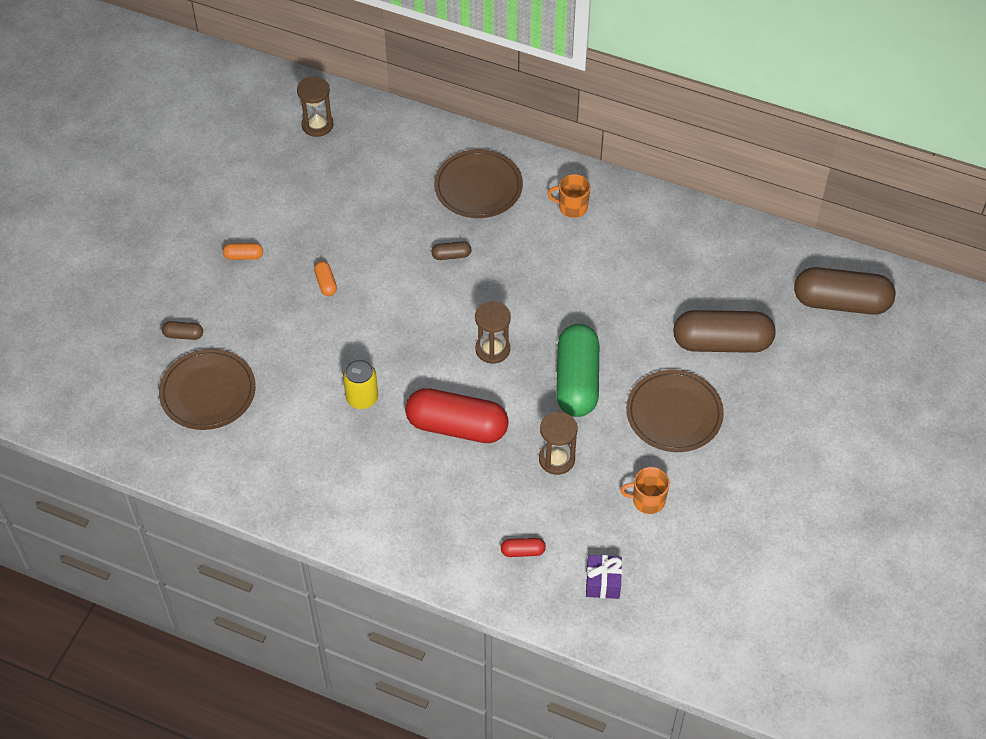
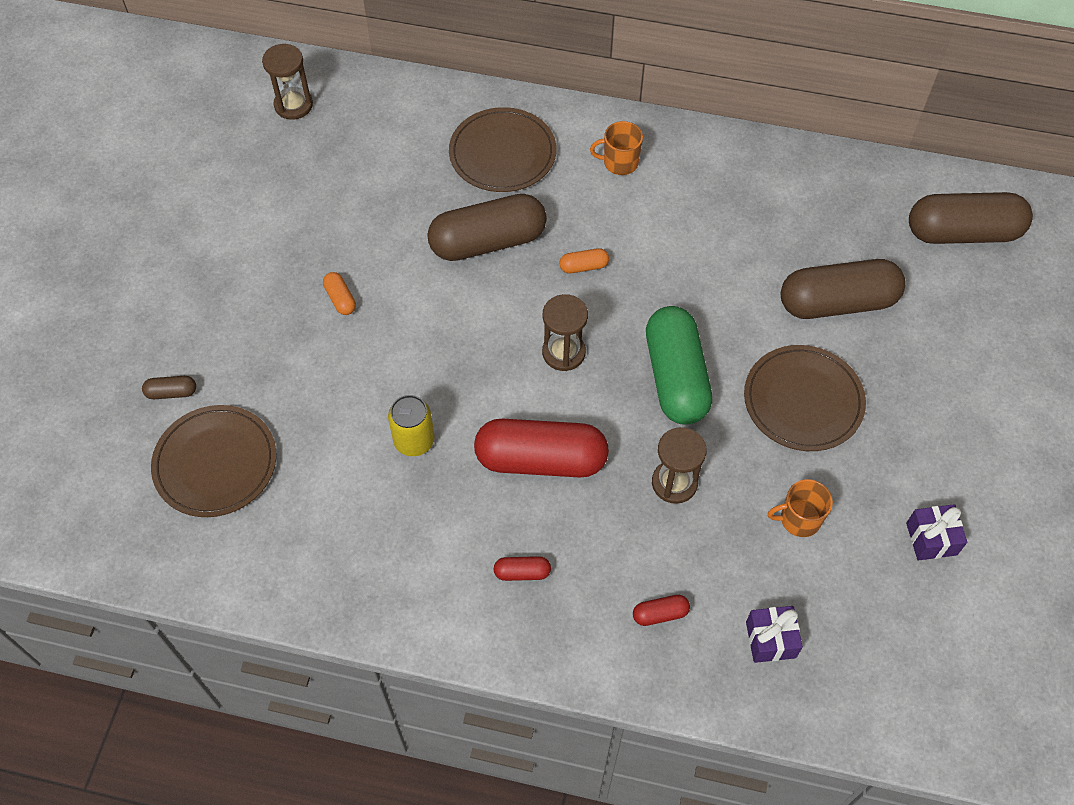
camera: 10 degrees left, 5 degrees up
(243, 256) = (231, 279): orange capsule -> orange capsule (583, 266)
(424, 506) = (522, 572): none -> red capsule
(451, 255) = (488, 242): brown capsule -> brown capsule, size x2.43
(748, 531) = (931, 539): none -> purple gift

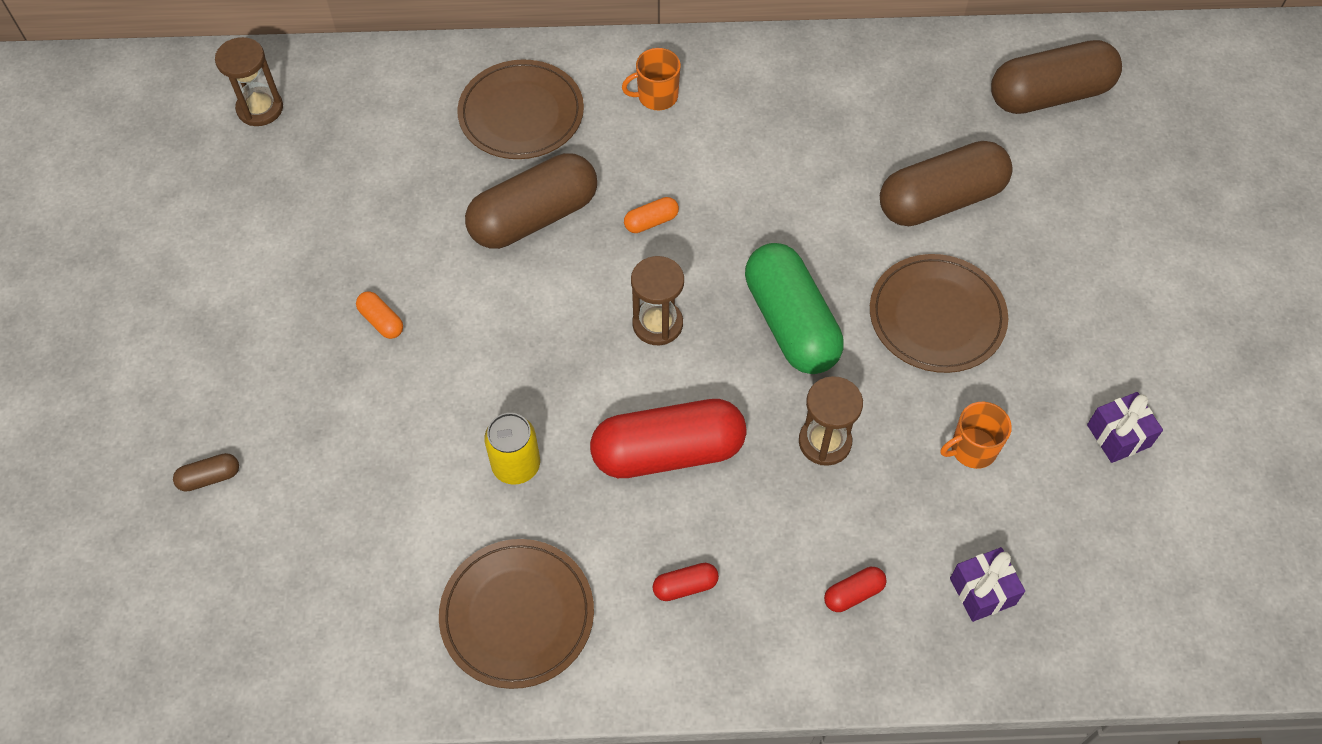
camera: 15 degrees left, 0 degrees up
(215, 463) = (287, 548): brown plate -> brown plate (517, 615)

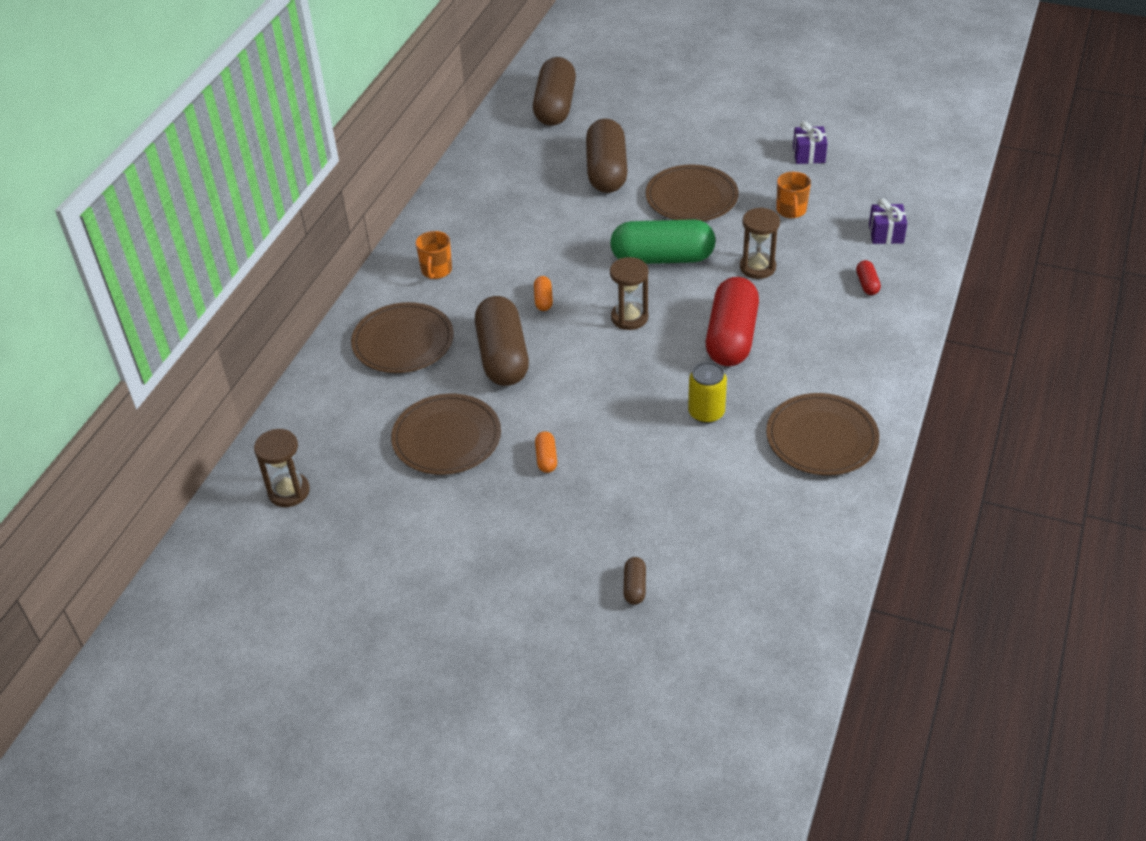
camera: 65 degrees left, 15 degrees down
(381, 321) = (546, 458): orange capsule -> orange capsule turned 75 degrees counterclockwise
(382, 214) = (446, 438): none -> brown plate
(685, 586) = (833, 354): red capsule -> none

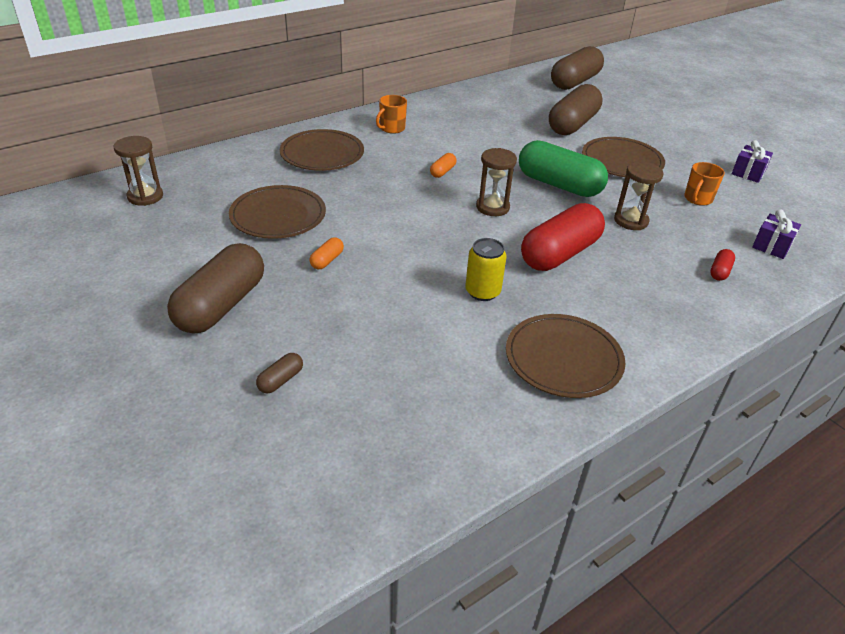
camera: 30 degrees right, 5 degrees down
(503, 356) = (375, 189): brown capsule -> brown capsule (221, 305)

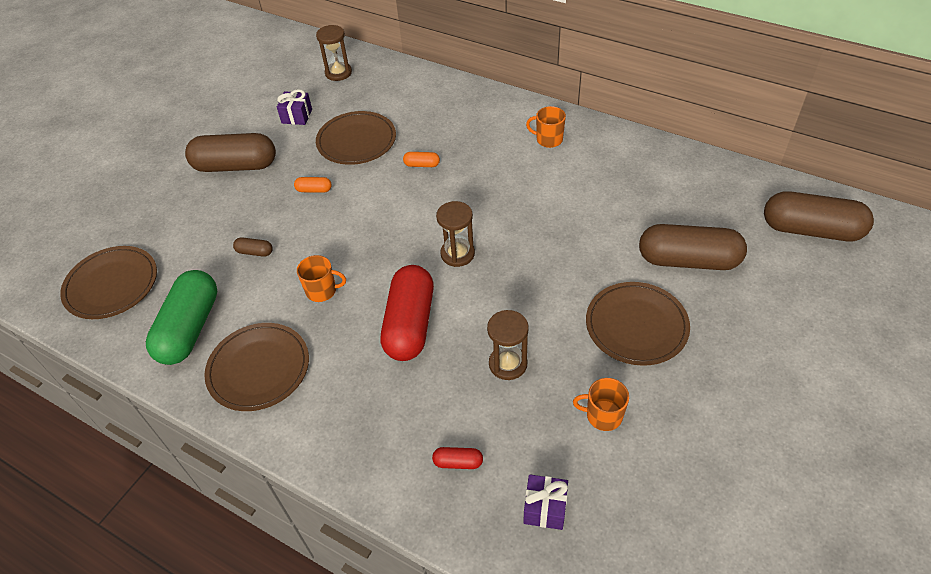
camera: 70 degrees right, 10 degrees up
(280, 380) = (174, 226): brown capsule -> brown capsule (255, 252)
(322, 154) = (466, 121): brown plate -> brown plate (111, 285)
(442, 172) = (495, 200): orange capsule -> orange capsule (422, 165)
(482, 292) = (322, 291): yellow can -> orange mug
(559, 185) = (537, 288): green capsule -> green capsule (189, 328)
(560, 254) = (409, 324): red capsule -> red capsule turned 75 degrees clockwise
(748, 173) = (717, 459): purple gift -> purple gift (297, 116)

